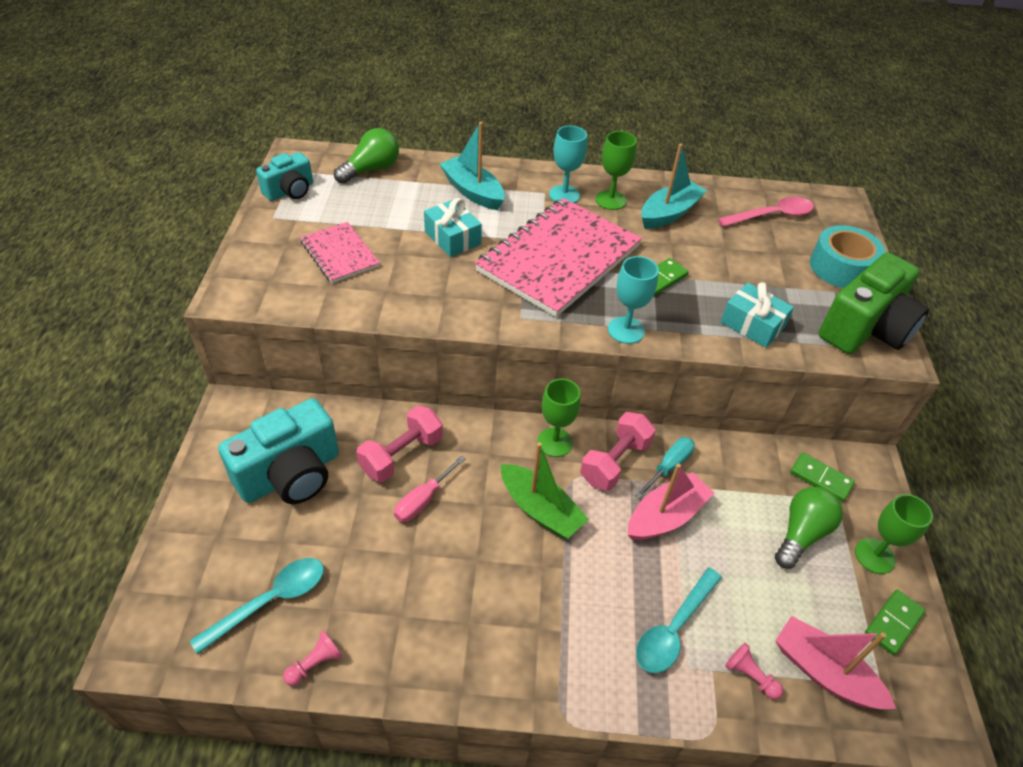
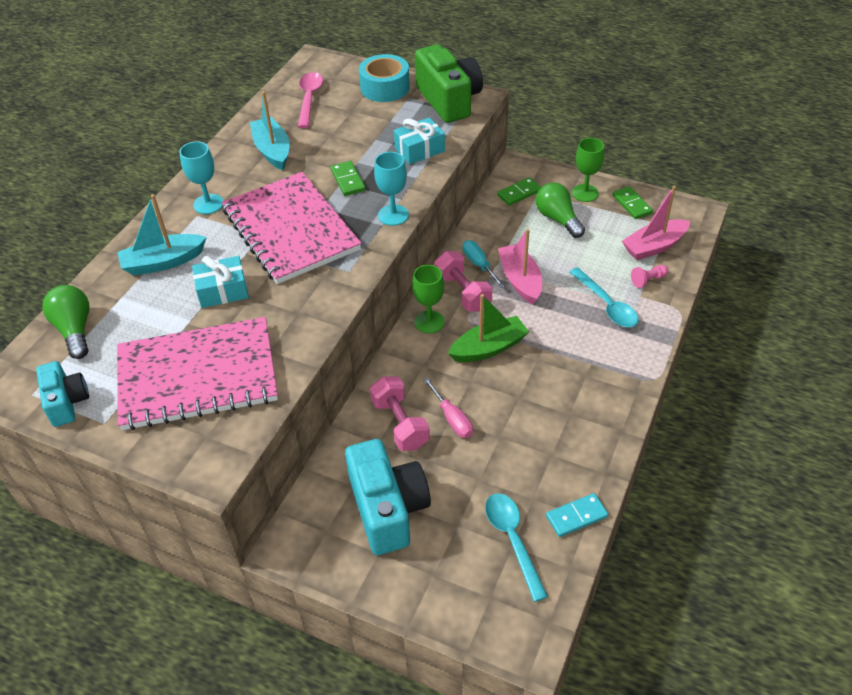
camera: 65 degrees left, 0 degrees up
(315, 663) = (576, 516): pink pawn -> turquoise domino
(340, 254) = (197, 376): pink notebook -> pink notebook, size x1.96
(610, 200) = (234, 178): green goblet -> none

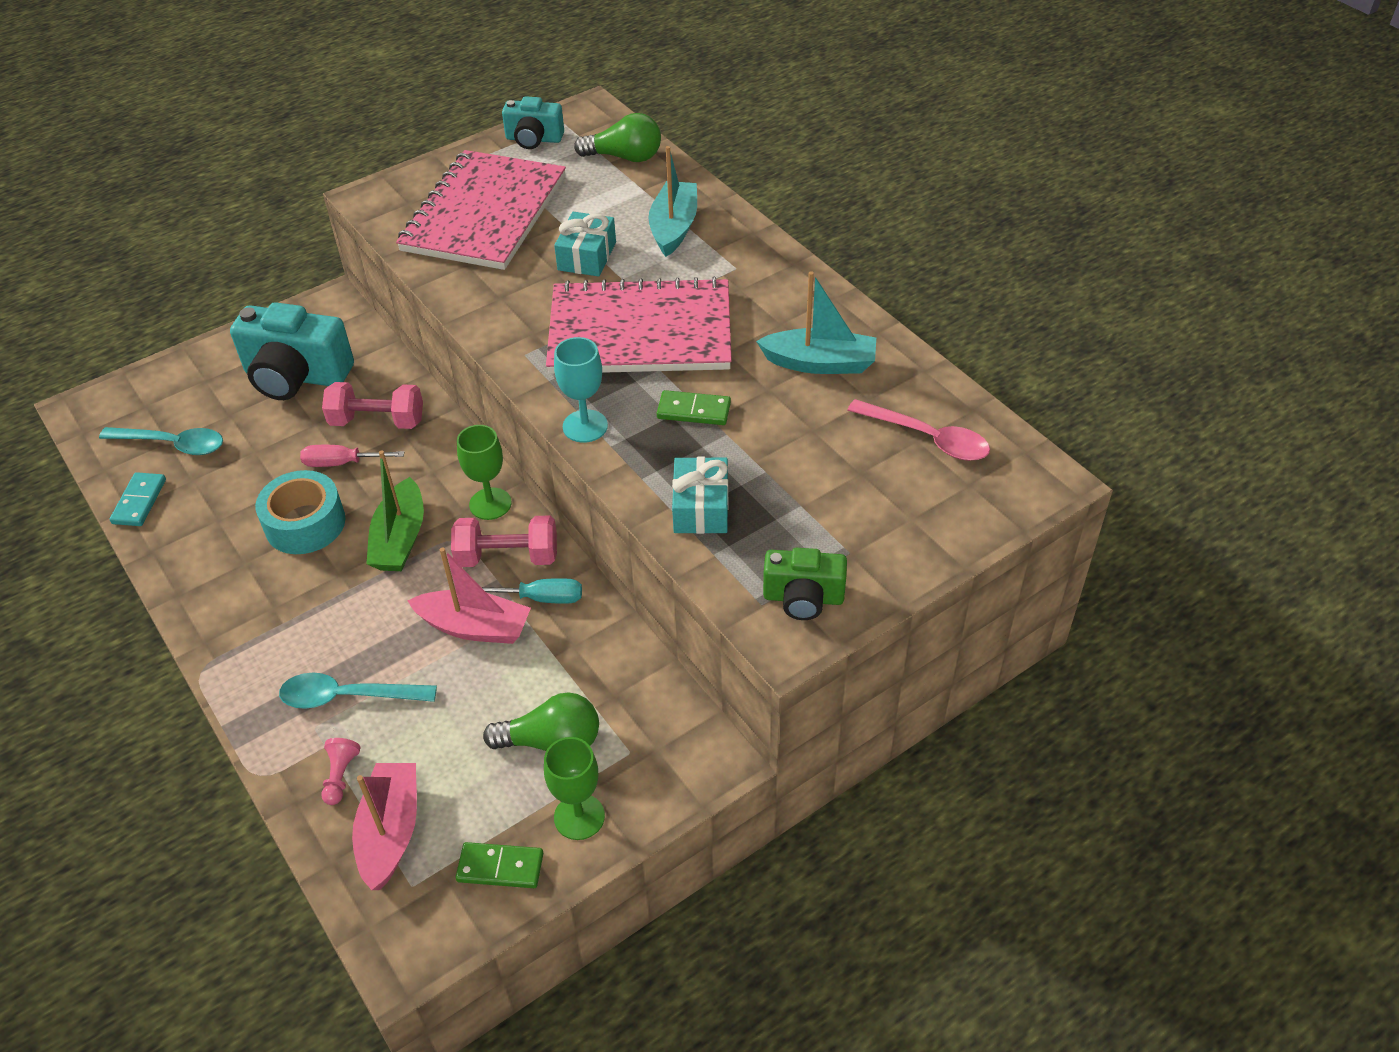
camera: 120 degrees right, 0 degrees up
(208, 204) = (750, 281): turquoise goblet -> none
(385, 87) = (899, 534): turquoise tape -> turquoise tape (305, 524)
(449, 100) = (803, 598): green camera -> green camera, size x0.57
(519, 193) = (649, 725): green domino -> none

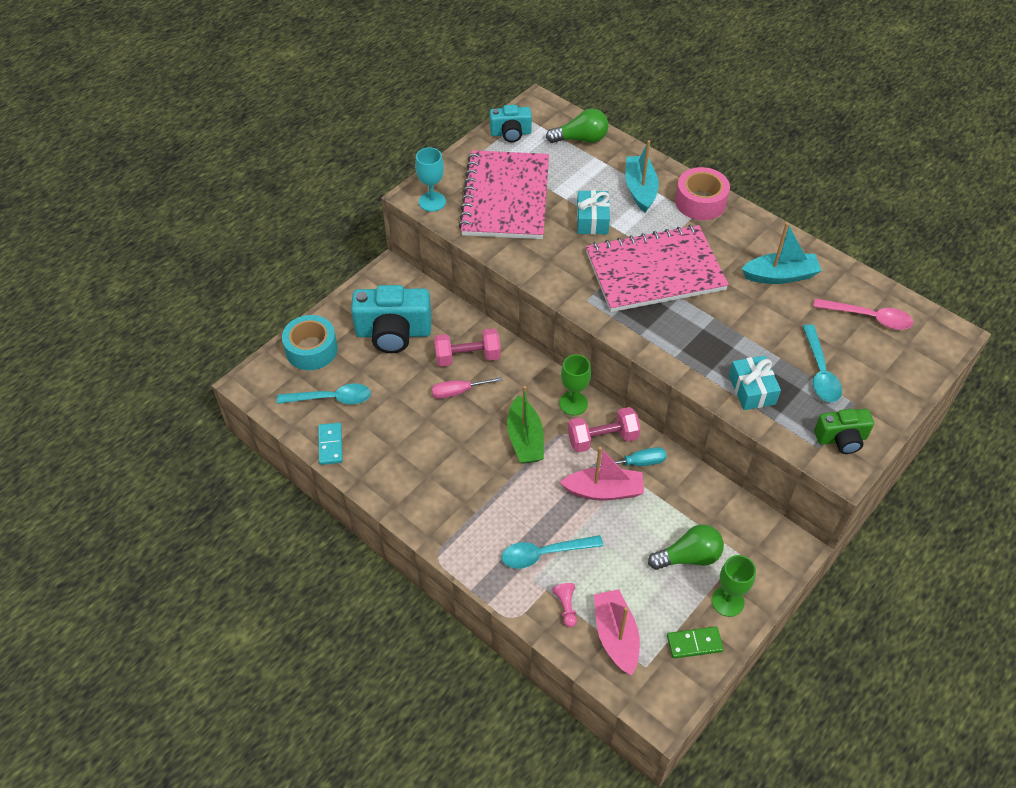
camera: 15 degrees left, 5 degrees up
(305, 524) = (455, 440): turquoise tape -> turquoise tape (311, 349)
(585, 426) = (652, 346): turquoise goblet -> turquoise goblet (432, 202)
(694, 410) = (716, 323): green domino -> none
(751, 254) = (700, 202): none -> pink tape
(816, 500) = (820, 372): none -> turquoise spoon

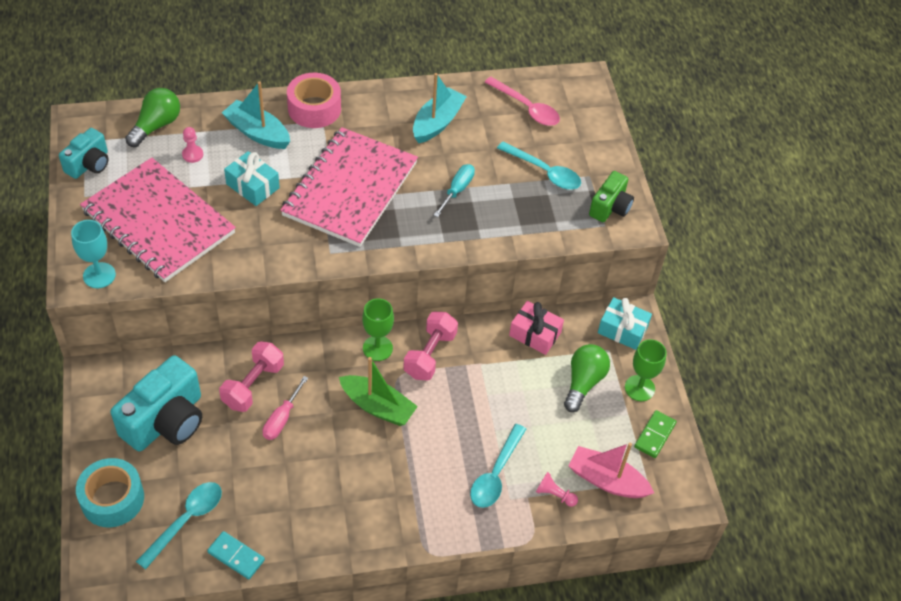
camera: 55 degrees left, 0 degrees up
(580, 173) = (192, 154): none -> pink pawn
(604, 491) = (477, 391): pink boat -> none
(637, 463) = (474, 350): turquoise screwdriver -> turquoise screwdriver (457, 190)
(696, 492) = (535, 334): none -> pink gift
(752, 390) = (520, 221): turquoise gift -> turquoise gift (622, 330)
(869, 317) = (526, 108): pink spoon -> pink spoon turned 75 degrees clockwise

